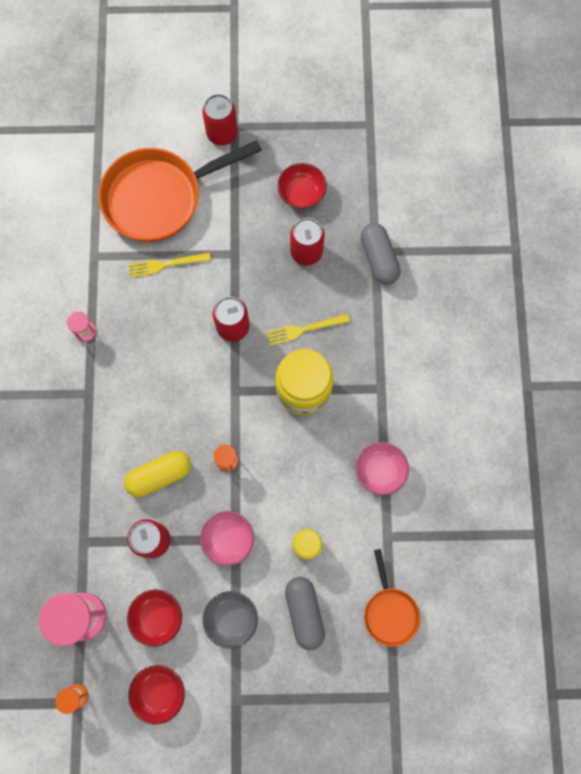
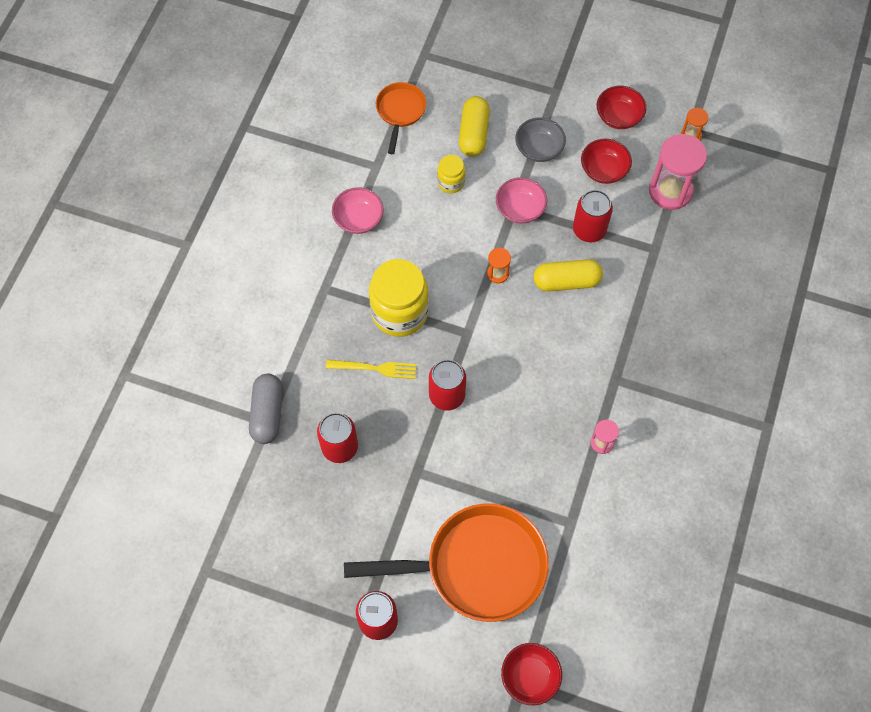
camera: 160 degrees left, 10 degrees down
(166, 264) = (494, 485): yellow fork -> none
(301, 193) = (317, 514): red bowl -> red bowl (530, 676)
(304, 612) = (473, 133): grey capsule -> yellow capsule

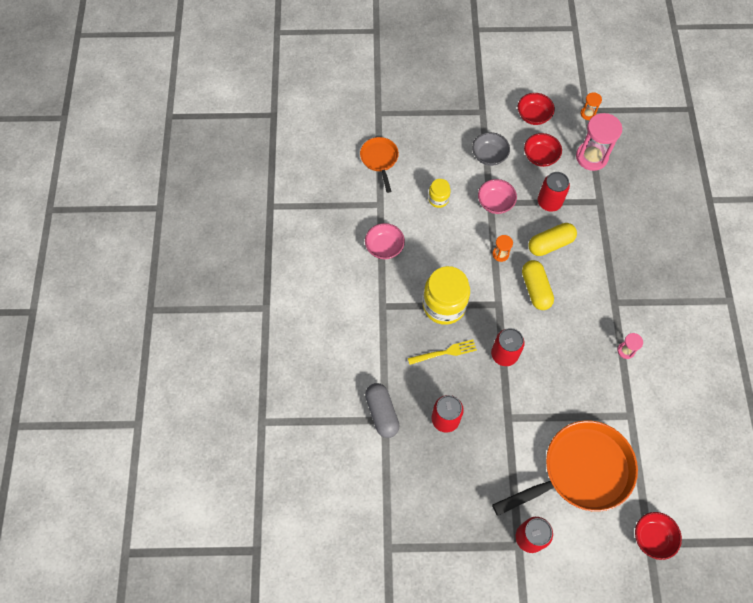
camera: 20 degrees left, 0 degrees up
(473, 133) = (438, 159): yellow capsule -> yellow capsule (535, 289)

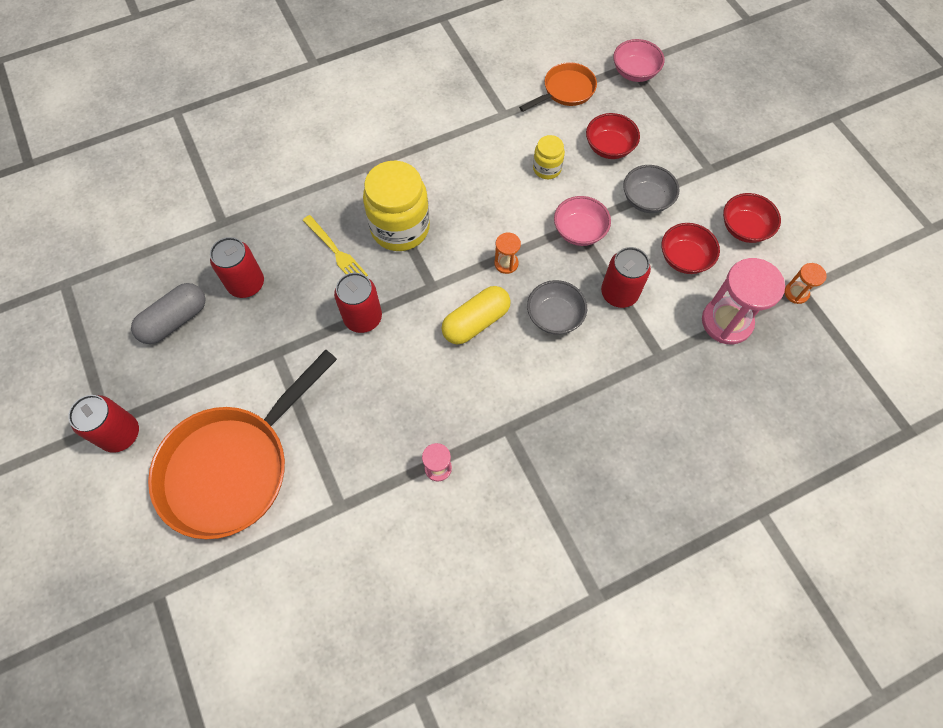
camera: 65 degrees right, 0 degrees up
(382, 413) = (229, 216): grey capsule -> grey capsule (175, 320)
(384, 247) = (448, 139): pink bowl -> pink bowl (634, 72)
(550, 244) = (554, 316): yellow capsule -> grey bowl
(581, 471) = (233, 467): orange pan -> orange pan turned 90 degrees clockwise
(652, 537) = (167, 595): red bowl -> red bowl (609, 147)

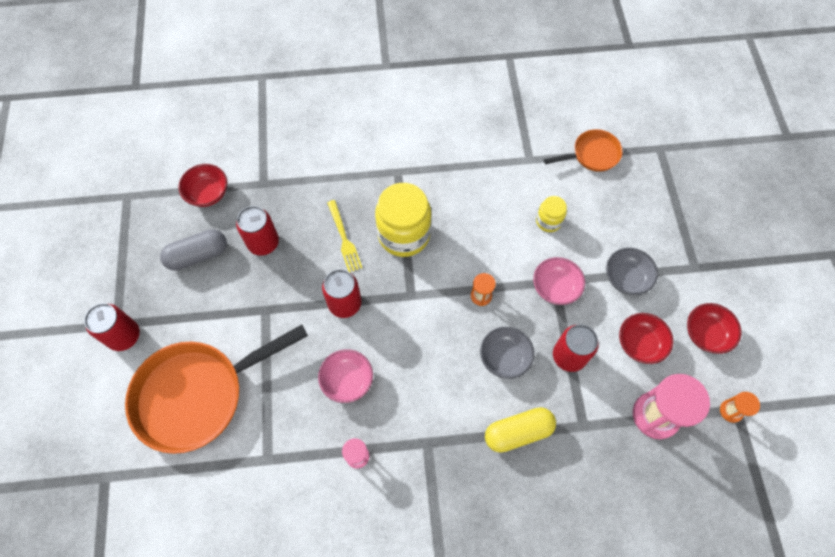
camera: 20 degrees right, 0 degrees up
(476, 322) = (436, 339): yellow capsule -> yellow capsule (518, 432)
(609, 147) = (611, 219): red bowl -> red bowl (208, 193)
(634, 72) = (661, 156): pink bowl -> pink bowl (347, 380)

